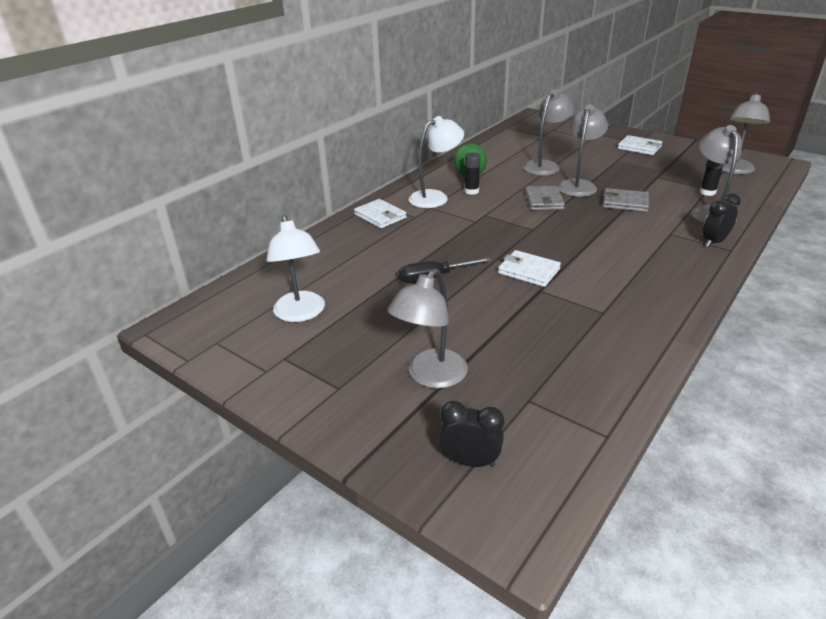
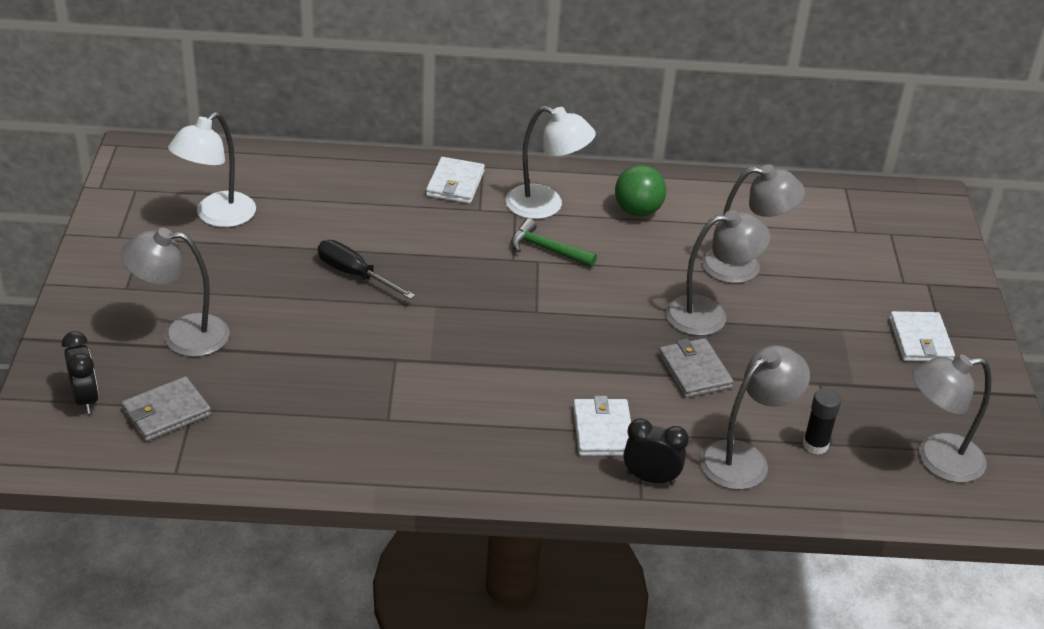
camera: 50 degrees right, 5 degrees up
(471, 191) = (592, 228): black glue stick -> none
(477, 209) = (547, 249): none -> green hammer
(528, 271) = (429, 338): white wallet -> white wallet (602, 430)
(544, 201) = (627, 297): grey wallet -> grey wallet (166, 412)

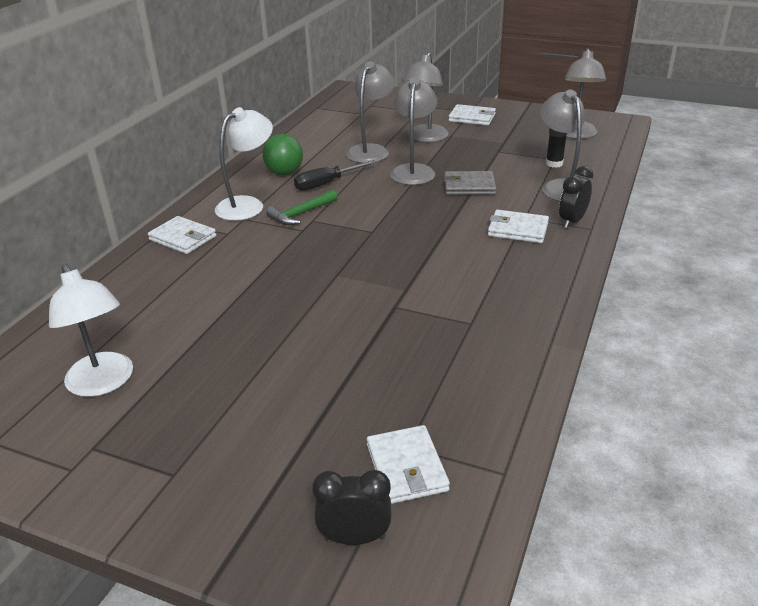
camera: 65 degrees left, 5 degrees down
(166, 412) = (406, 468): grey wallet -> white wallet
(181, 335) = (286, 438): grey lamp -> grey lamp (425, 138)
(355, 274) = (266, 309): black screwdriver -> black screwdriver (327, 184)

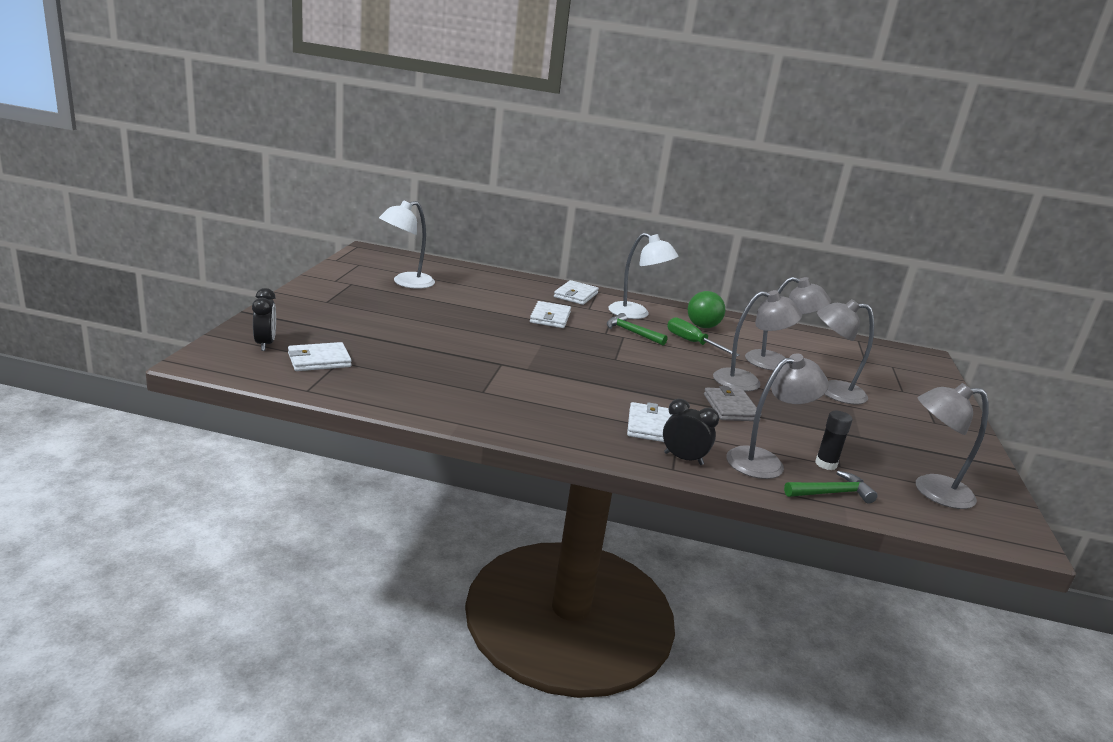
camera: 75 degrees right, 10 degrees down
(327, 184) = (692, 342): black screwdriver -> green screwdriver
(472, 118) = (916, 422): white wallet -> white wallet (550, 317)
(597, 169) = (831, 493): none -> green hammer

